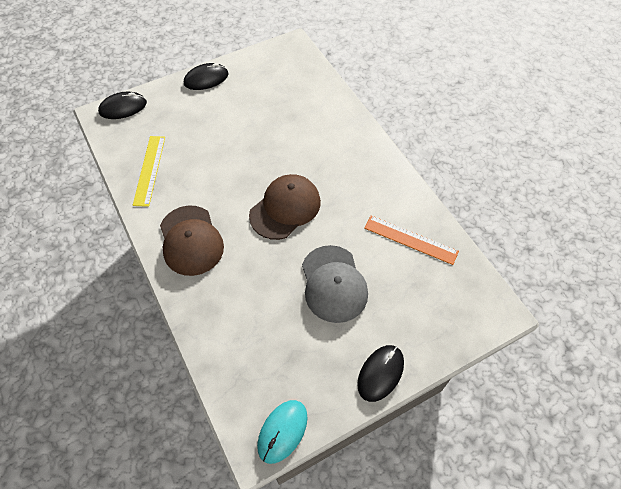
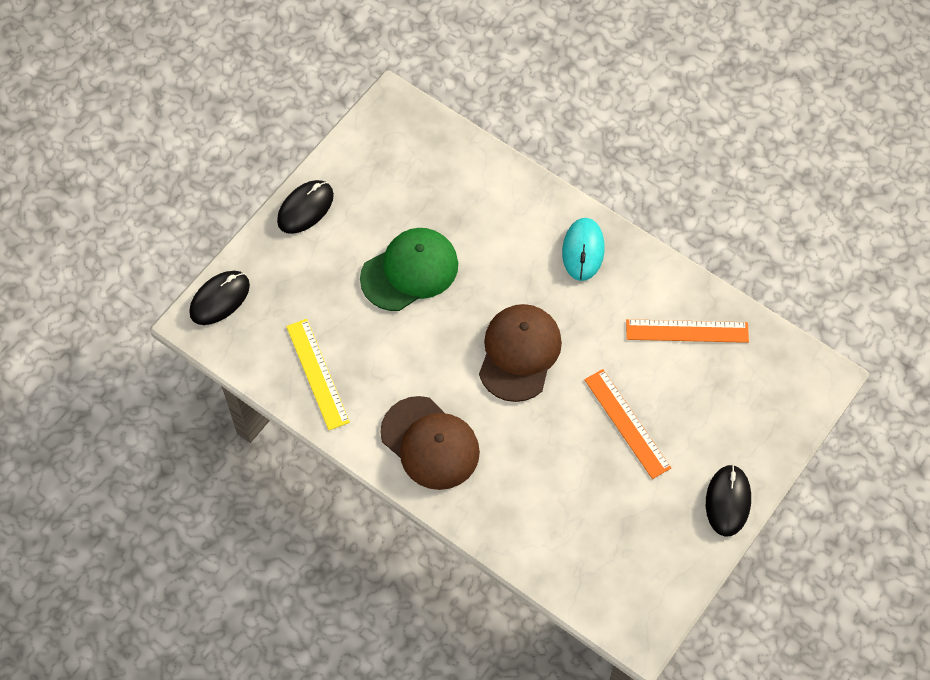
camera: 25 degrees left, 5 degrees up
(245, 134) = (410, 271): none -> green cap
(282, 431) = (658, 606): turquoise mouse -> turquoise mouse (583, 250)
(333, 284) = (627, 423): grey cap -> orange ruler

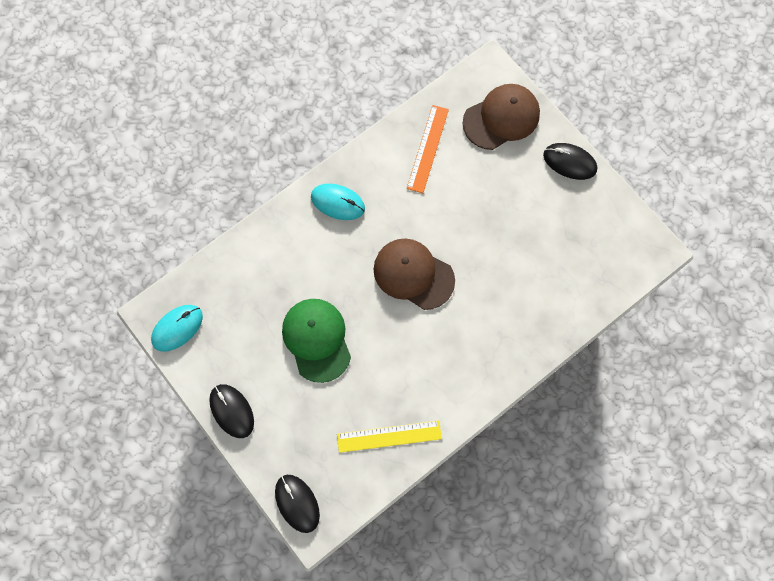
camera: 75 degrees left, 10 degrees up
(383, 131) = (177, 328): none -> turquoise mouse
(430, 443) = (472, 362): brown cap -> brown cap (501, 118)
(627, 423) = (492, 213): orange ruler -> none

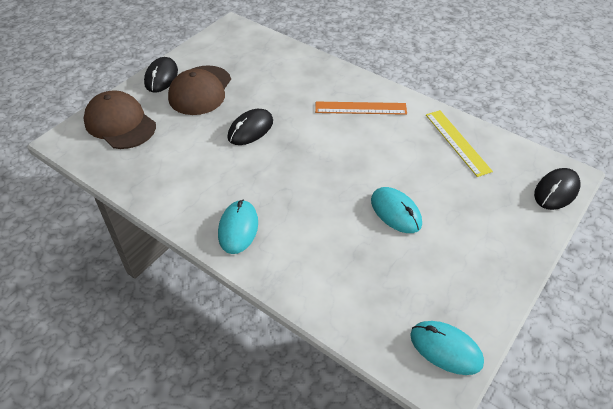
camera: 105 degrees left, 25 degrees down
(231, 411) = (506, 265): black mouse -> black mouse (250, 129)
(316, 339) = (395, 212): green cap -> turquoise mouse
(413, 274) = (299, 154): brown cap -> brown cap (200, 90)
(428, 148) = (160, 169): orange ruler -> orange ruler (360, 108)

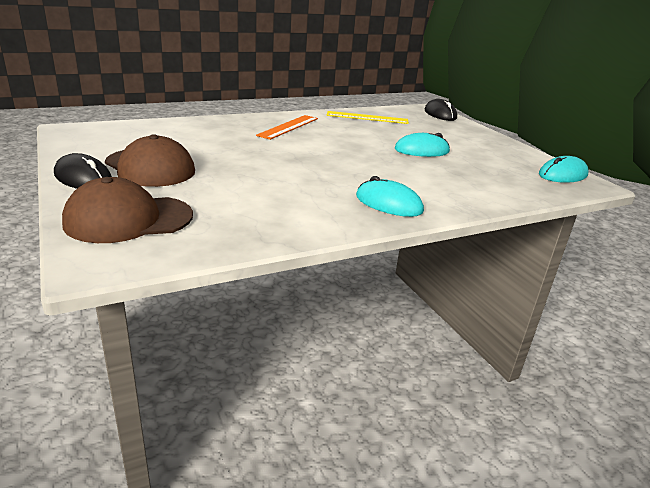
camera: 65 degrees left, 20 degrees down
(250, 129) = (253, 164): black mouse -> none

